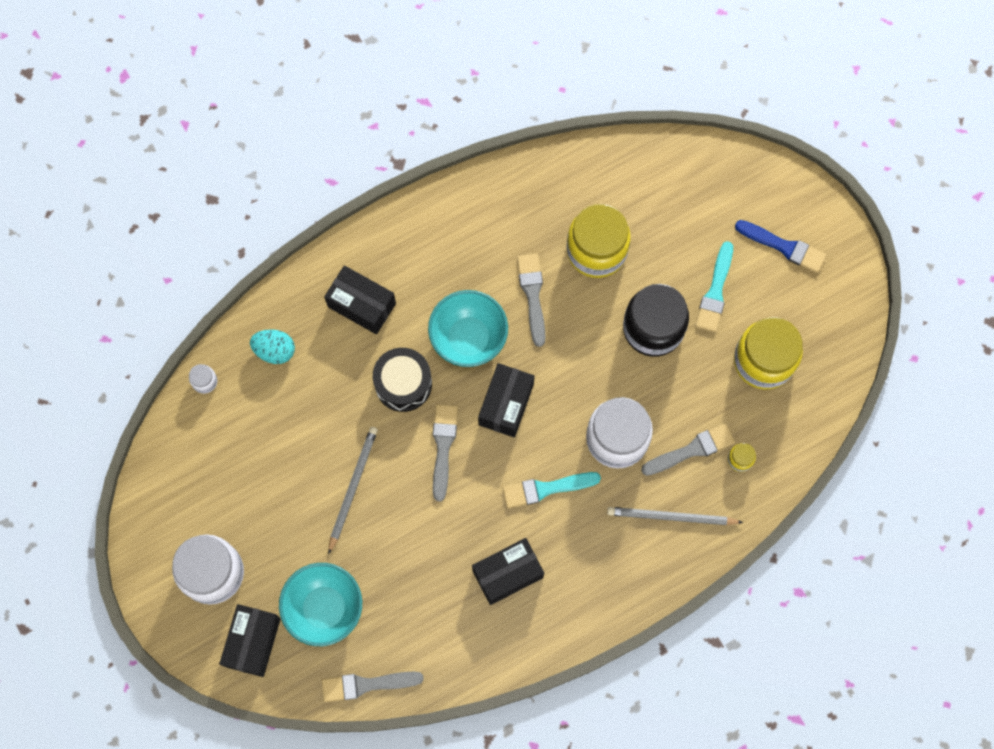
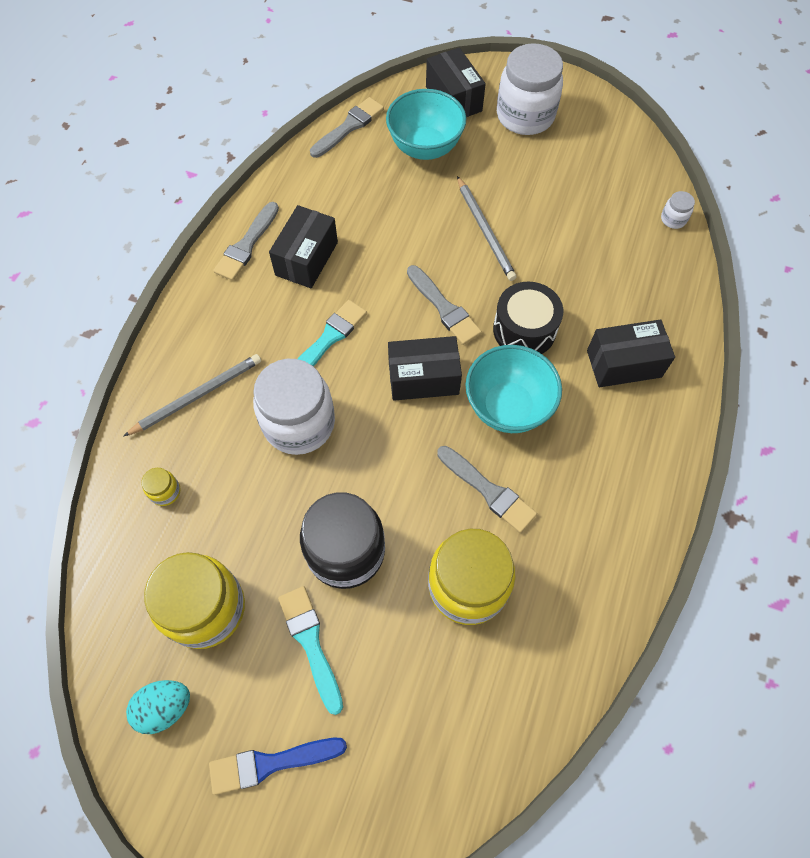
camera: 140 degrees right, 10 degrees down
(275, 350) = (650, 278): turquoise egg -> turquoise egg (165, 707)
(506, 404) = (423, 378): black box -> black box turned 75 degrees counterclockwise
(691, 450) = (220, 465): grey brush -> grey brush (247, 245)

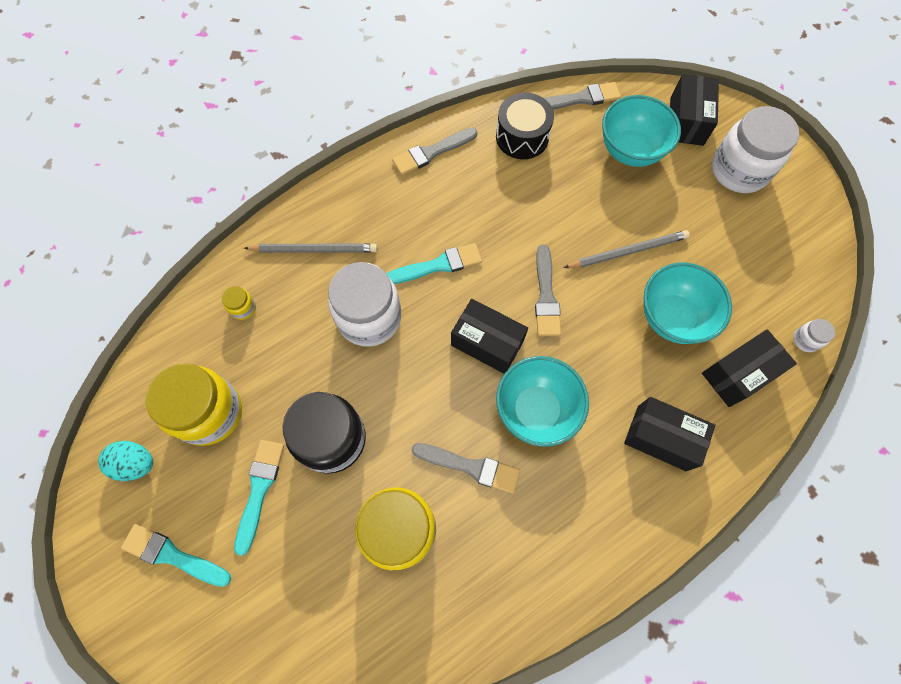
camera: 35 degrees right, 5 degrees up
(271, 763) = (173, 555): blue brush -> turquoise brush
(306, 258) = (468, 190): black box -> black box (738, 374)
(485, 231) = (628, 251): grey pencil -> grey pencil turned 120 degrees counterclockwise
(488, 491) = (470, 467): grey brush -> grey brush turned 60 degrees counterclockwise
(524, 330) = (598, 355): black drum -> black drum (522, 137)
(560, 263) = (672, 317): none -> turquoise bowl

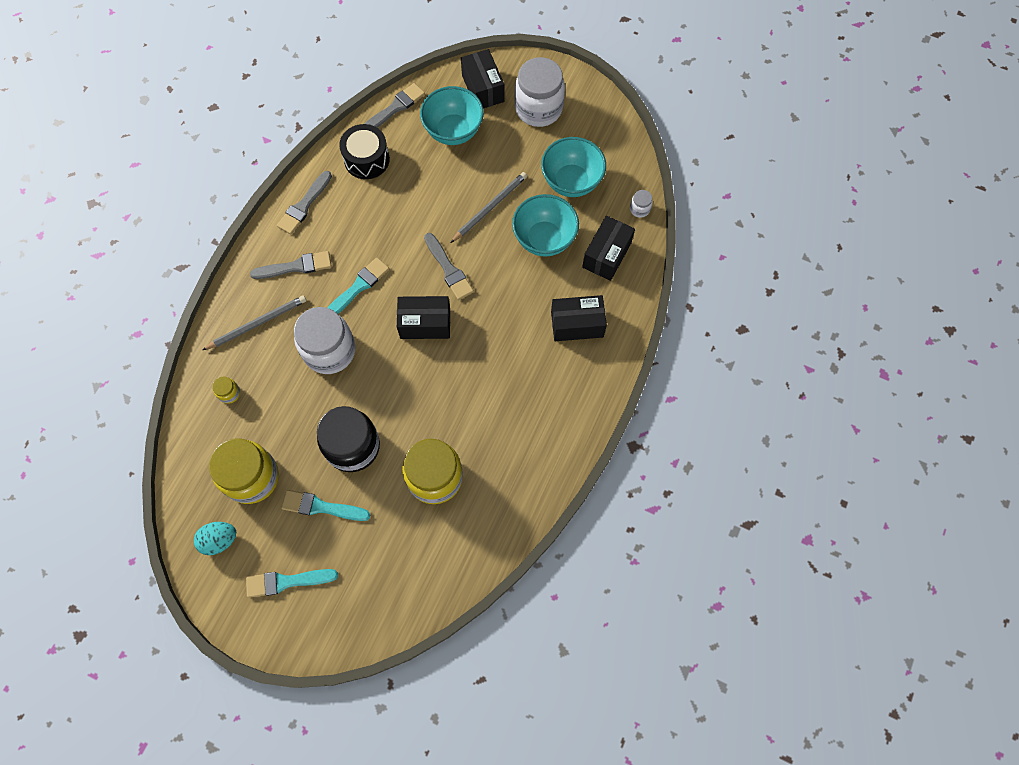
camera: 30 degrees left, 0 degrees up
(259, 489) = (321, 507): turquoise brush -> turquoise brush turned 60 degrees counterclockwise
(470, 467) = (460, 412): grey brush -> grey brush (296, 266)
(536, 410) = (484, 351): turquoise bowl -> turquoise bowl (571, 182)

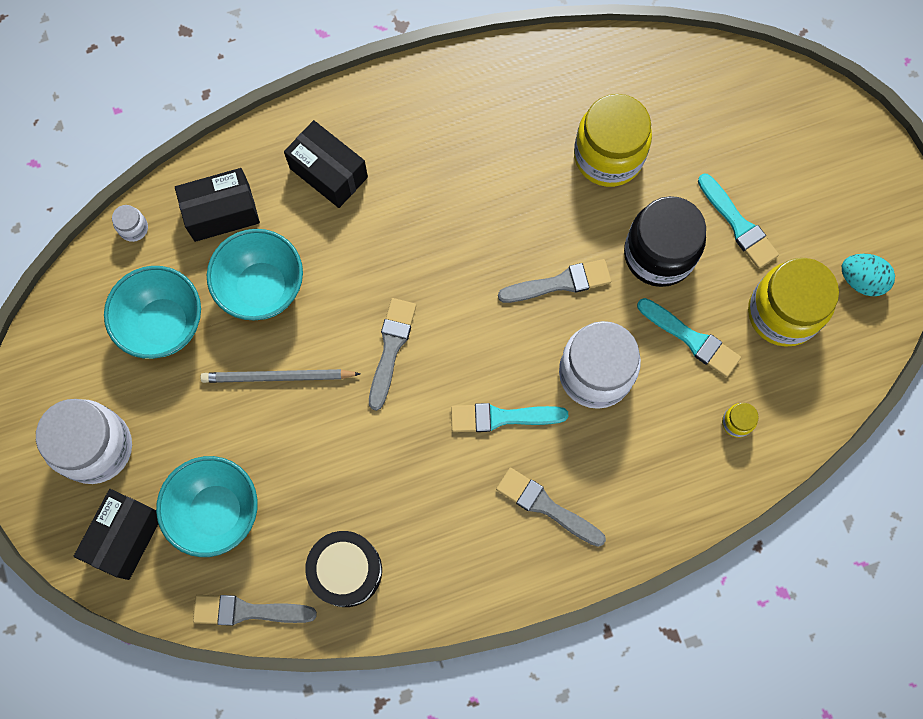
camera: 135 degrees left, 5 degrees up
(257, 323) = (644, 476): grey pencil -> none
(287, 581) = (826, 187): turquoise brush -> turquoise brush (691, 339)
(304, 205) = (470, 578): grey brush -> grey brush (560, 283)
(425, 323) = (473, 312): black box -> none

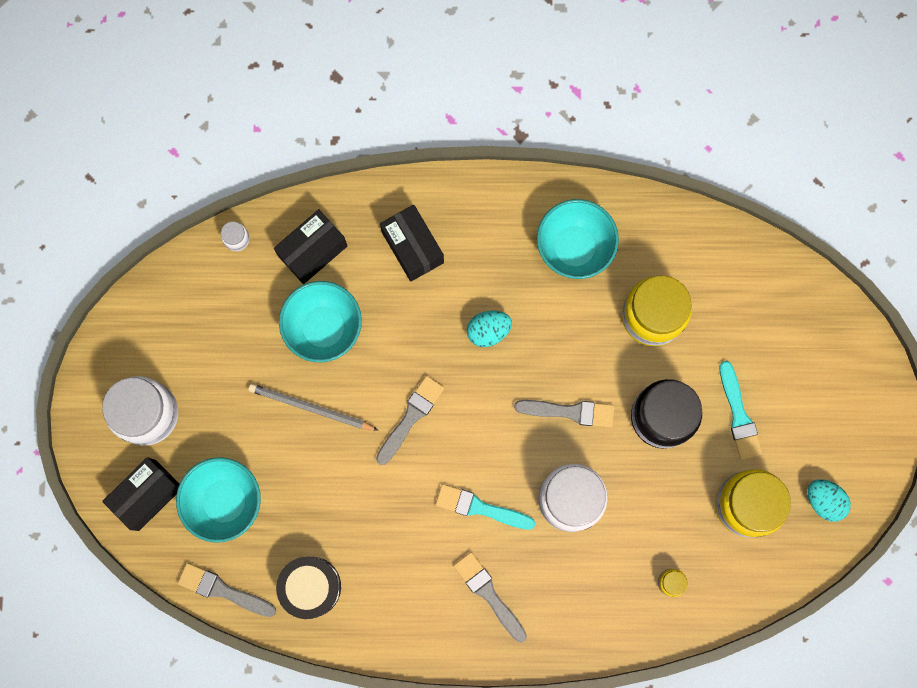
camera: 20 degrees right, 5 degrees up
(164, 324) = (234, 330): turquoise bowl -> turquoise bowl (574, 248)
(222, 213) = (313, 251): black box -> black box turned 45 degrees counterclockwise
(441, 230) = (488, 331): none -> turquoise egg
(691, 339) = (660, 499): turquoise brush -> none

